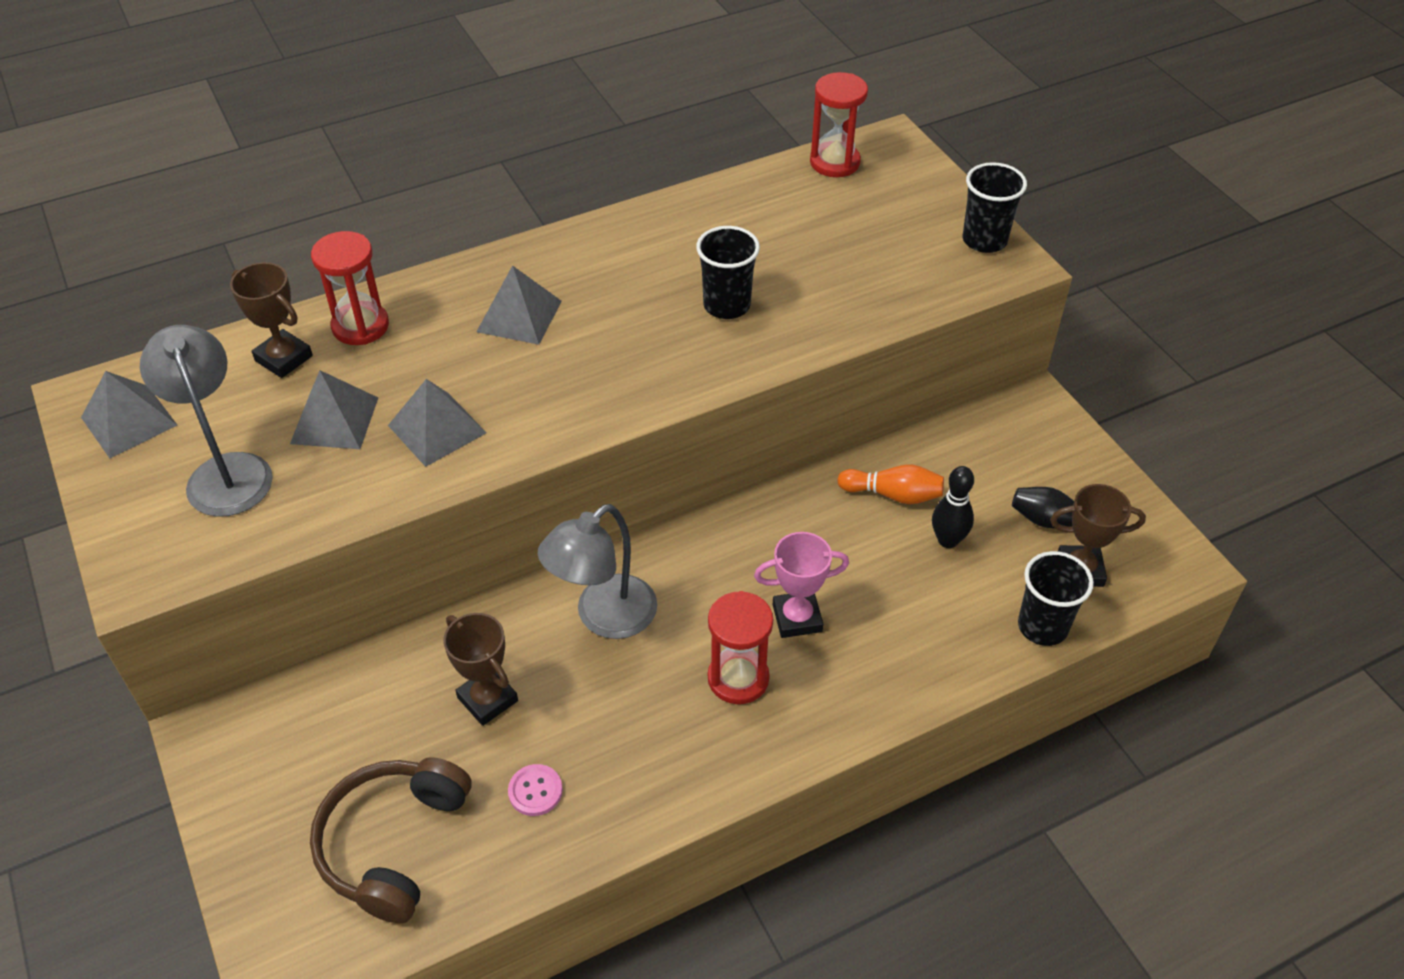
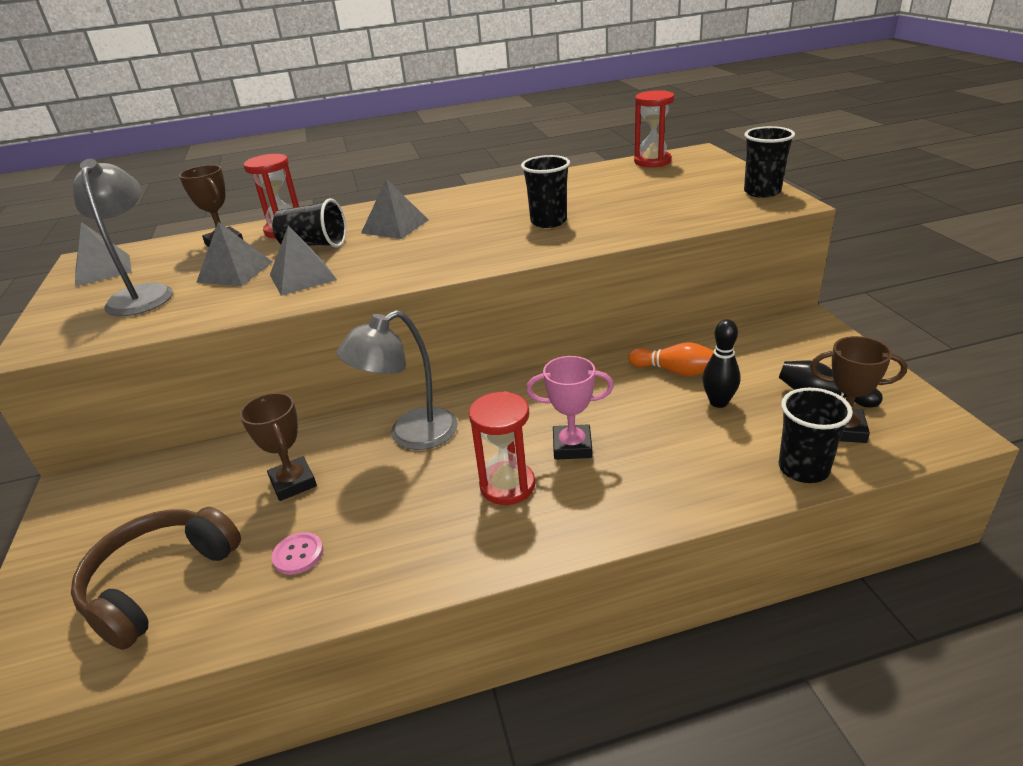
camera: 15 degrees right, 15 degrees down
(420, 359) = (314, 245): none -> black cup

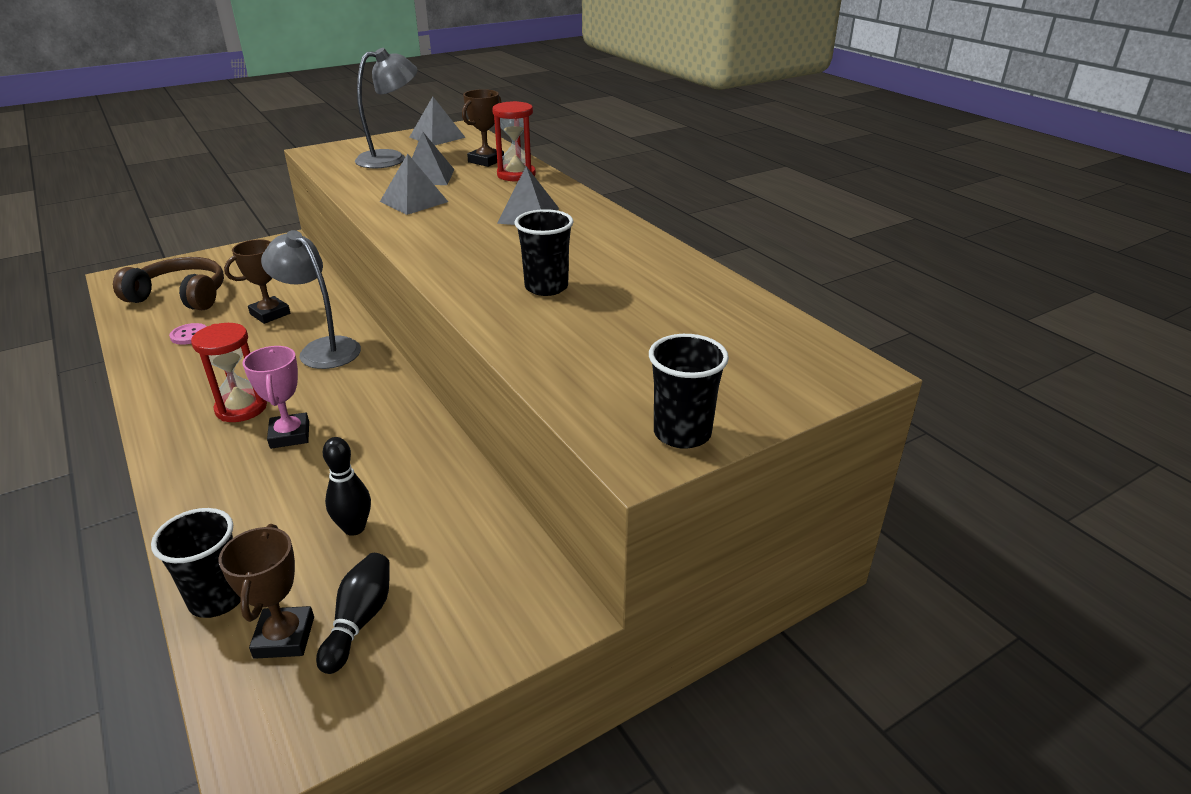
camera: 70 degrees right, 0 degrees up
(314, 245) = (482, 192): black cup -> none
(652, 161) = (791, 335): red hourglass -> none
(675, 371) = (422, 490): orange bowling pin -> none

